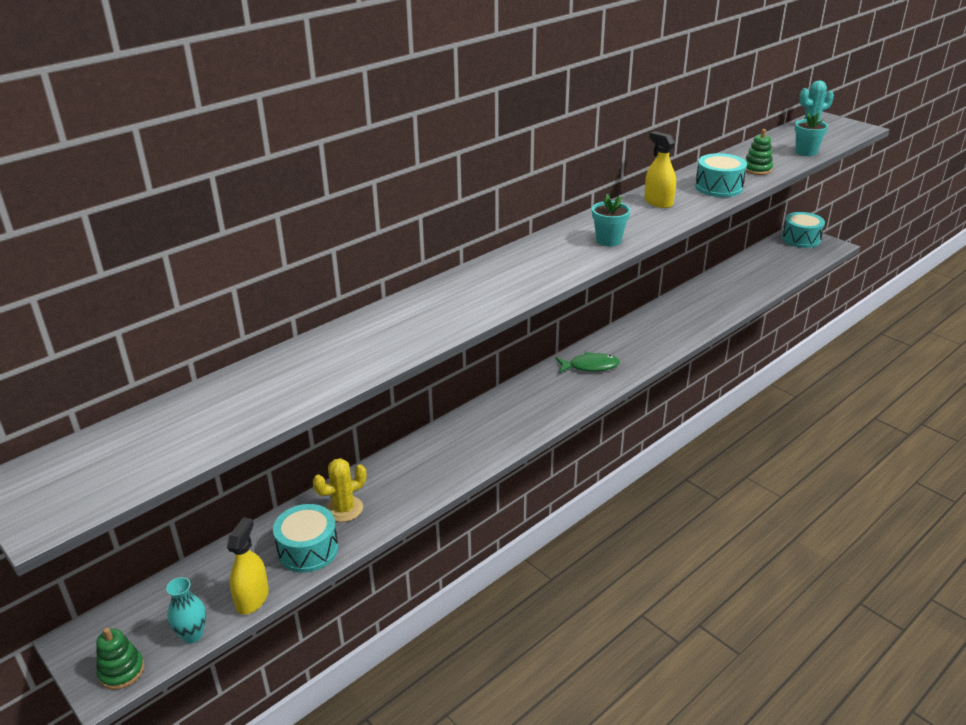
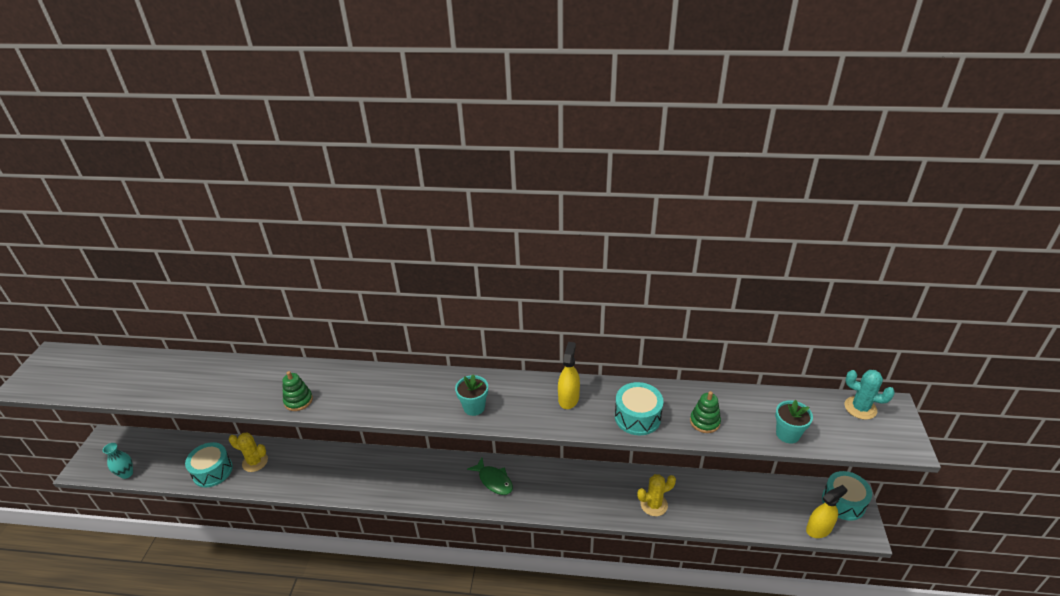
camera: 50 degrees right, 5 degrees up
(121, 671) = (92, 467): green stacking toy -> green stacking toy (298, 401)
(252, 598) = (163, 476): yellow spray bottle -> yellow spray bottle (819, 529)
(715, 306) = (654, 504): none -> yellow cactus

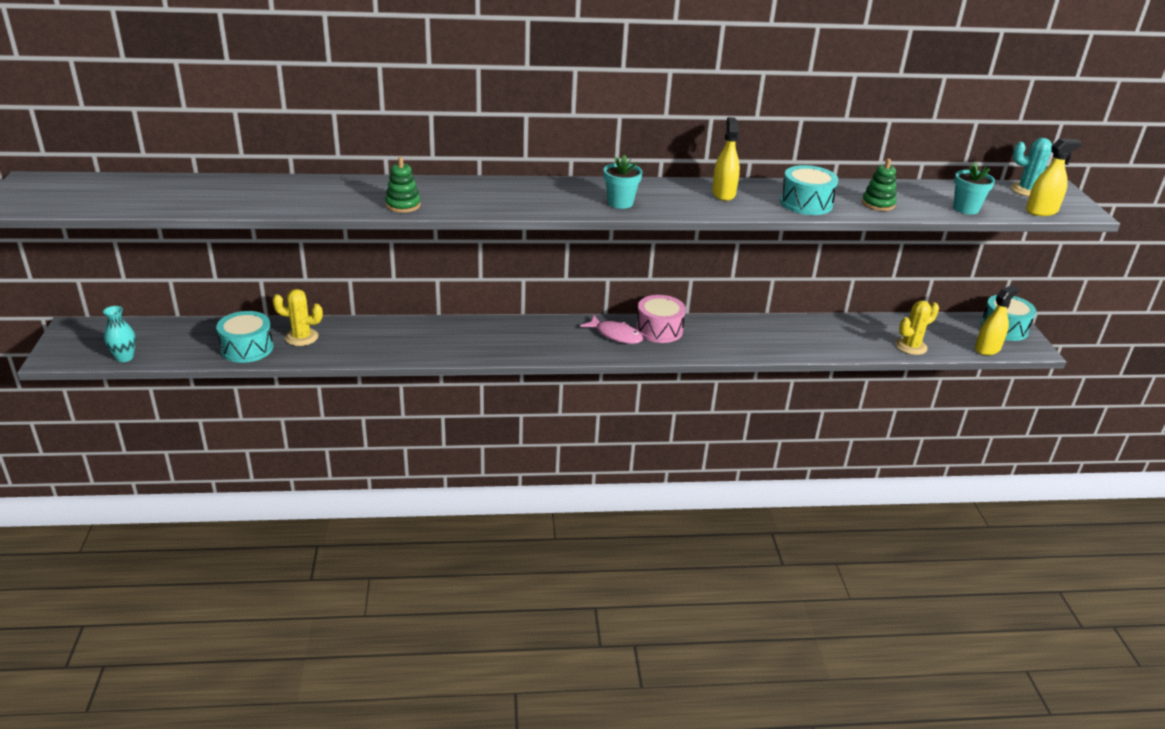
camera: 15 degrees left, 5 degrees down
(494, 480) = (616, 335): green fish -> pink fish
(531, 477) = (659, 330): none -> pink drum
(654, 504) = (807, 342): yellow cactus -> yellow cactus (911, 346)
(863, 442) = (1041, 211): none -> yellow spray bottle

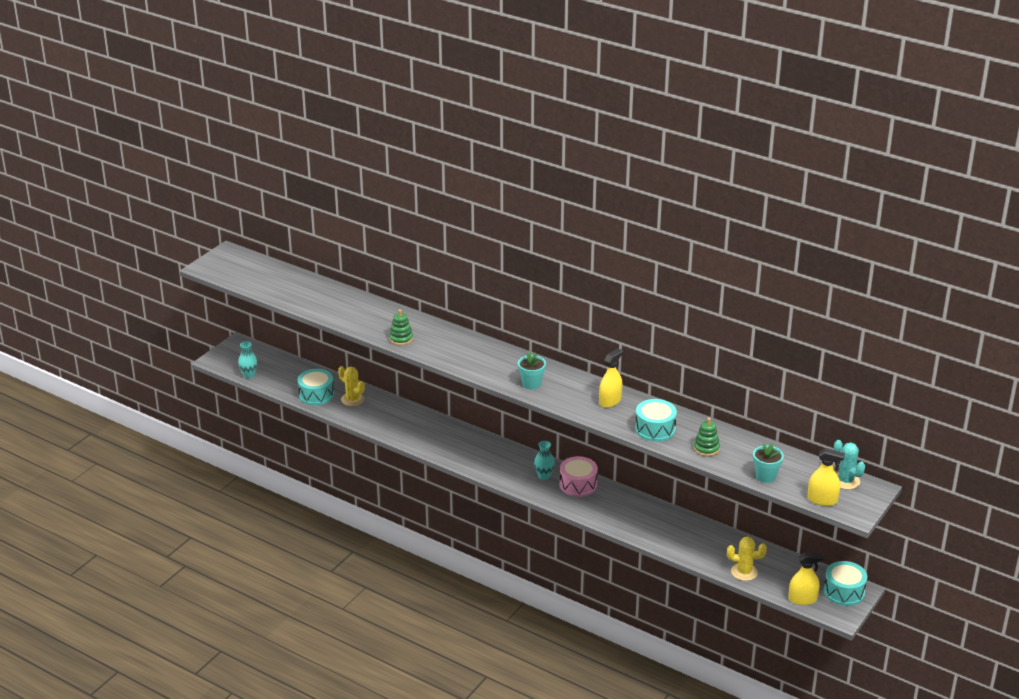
camera: 40 degrees right, 0 degrees up
(616, 335) = (544, 476): pink fish -> turquoise vase

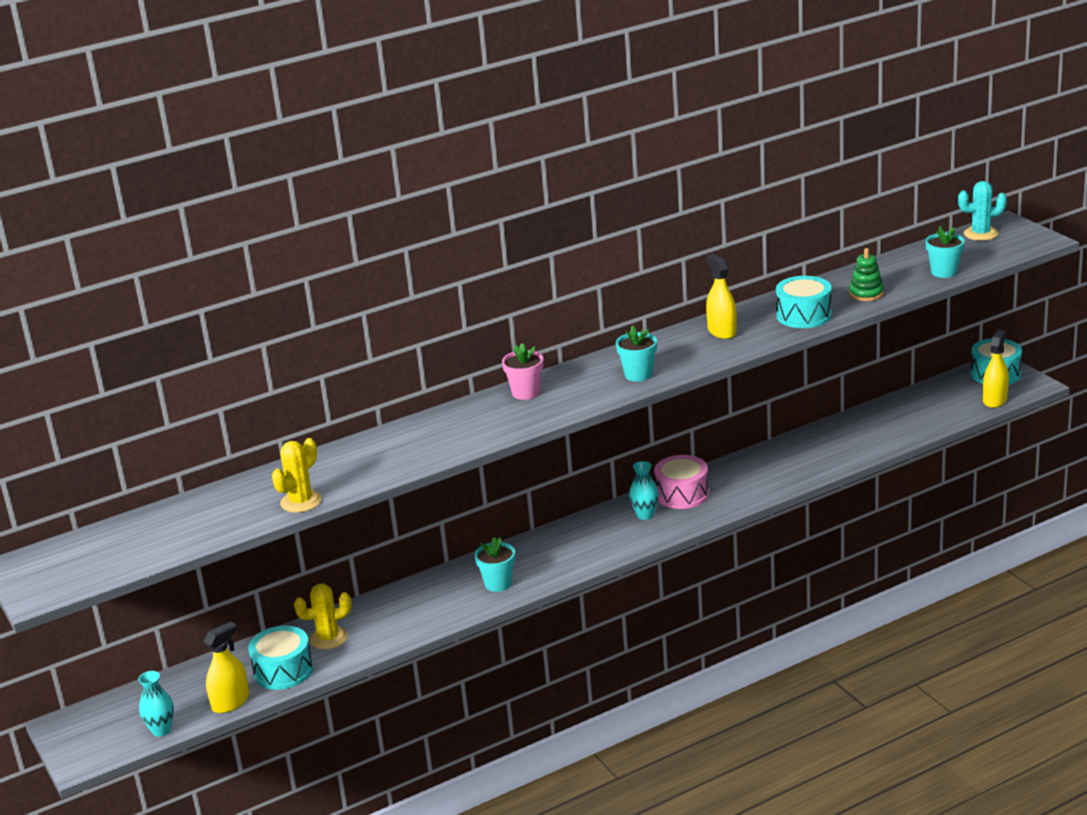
camera: 60 degrees left, 5 degrees down
(401, 339) = (437, 450): green stacking toy -> none
(437, 441) = (498, 584): none -> turquoise flower pot
(484, 349) = (525, 393): none -> pink flower pot
(744, 572) = (926, 423): yellow cactus -> yellow cactus (301, 501)
(822, 500) = (1008, 252): yellow spray bottle -> yellow spray bottle (230, 702)

